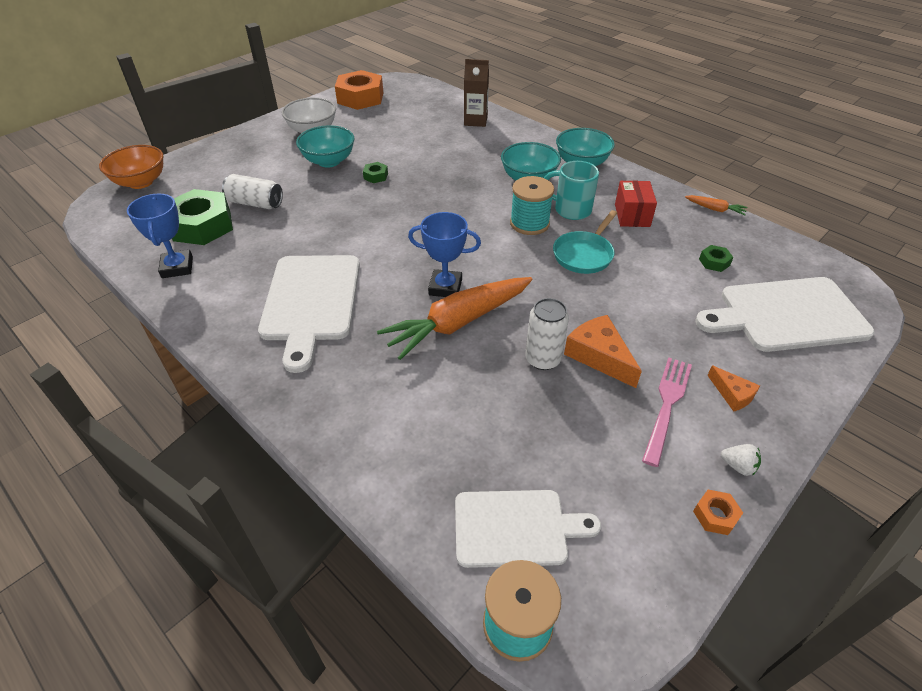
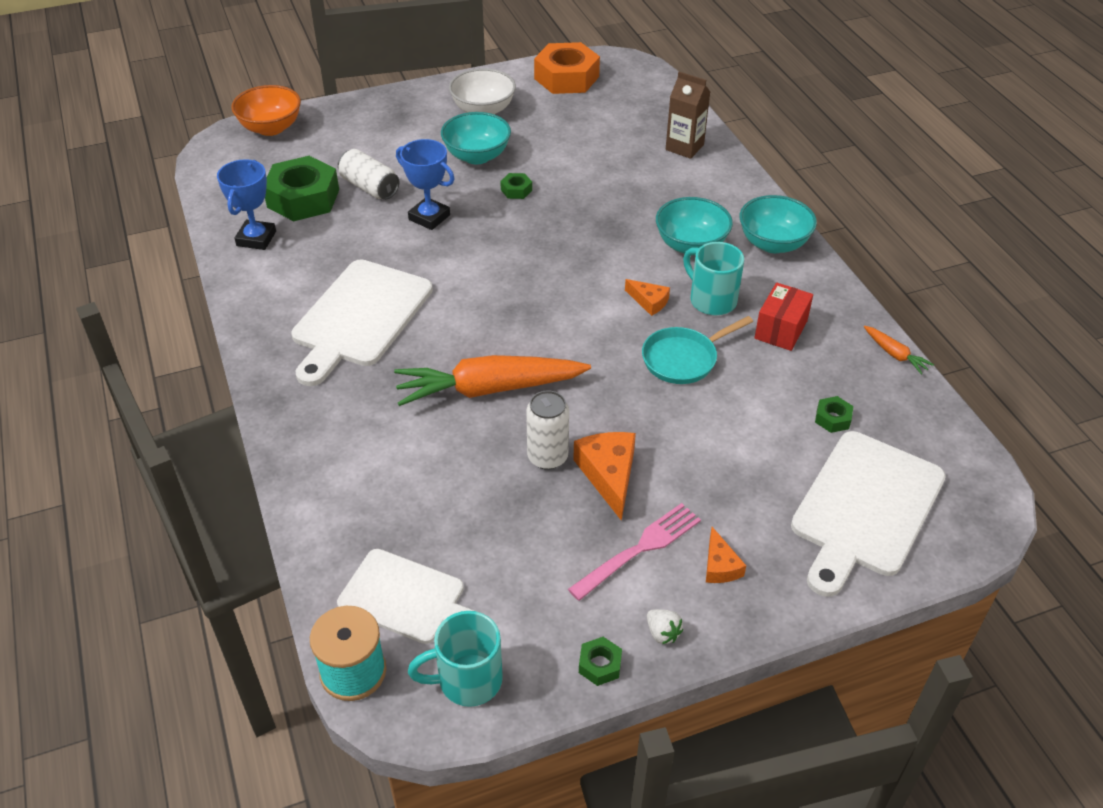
camera: 25 degrees right, 0 degrees up
(445, 287) = (503, 346): blue trophy -> blue trophy (429, 217)
(529, 223) = (649, 302): turquoise spool -> orange cheese
(623, 582) = (467, 680): none -> turquoise mug
(715, 515) = (600, 665): orange nut -> green nut
(787, 315) = (864, 508): white cutting board -> white cutting board turned 75 degrees counterclockwise

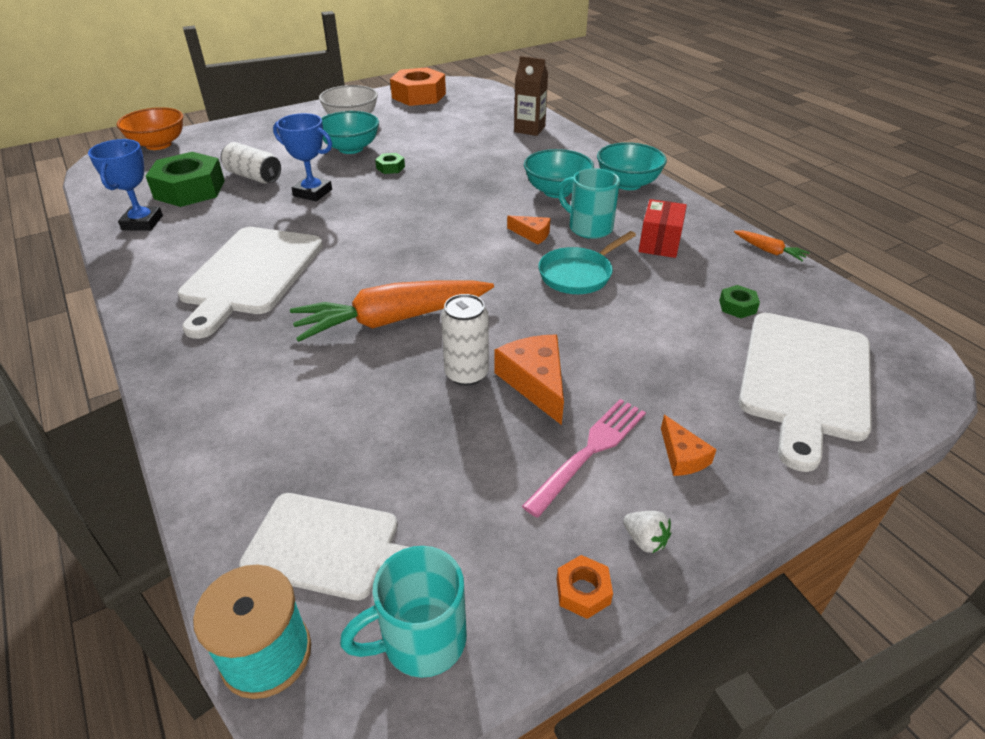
camera: 10 degrees left, 5 degrees down
(600, 665) = (583, 591): green nut -> orange nut

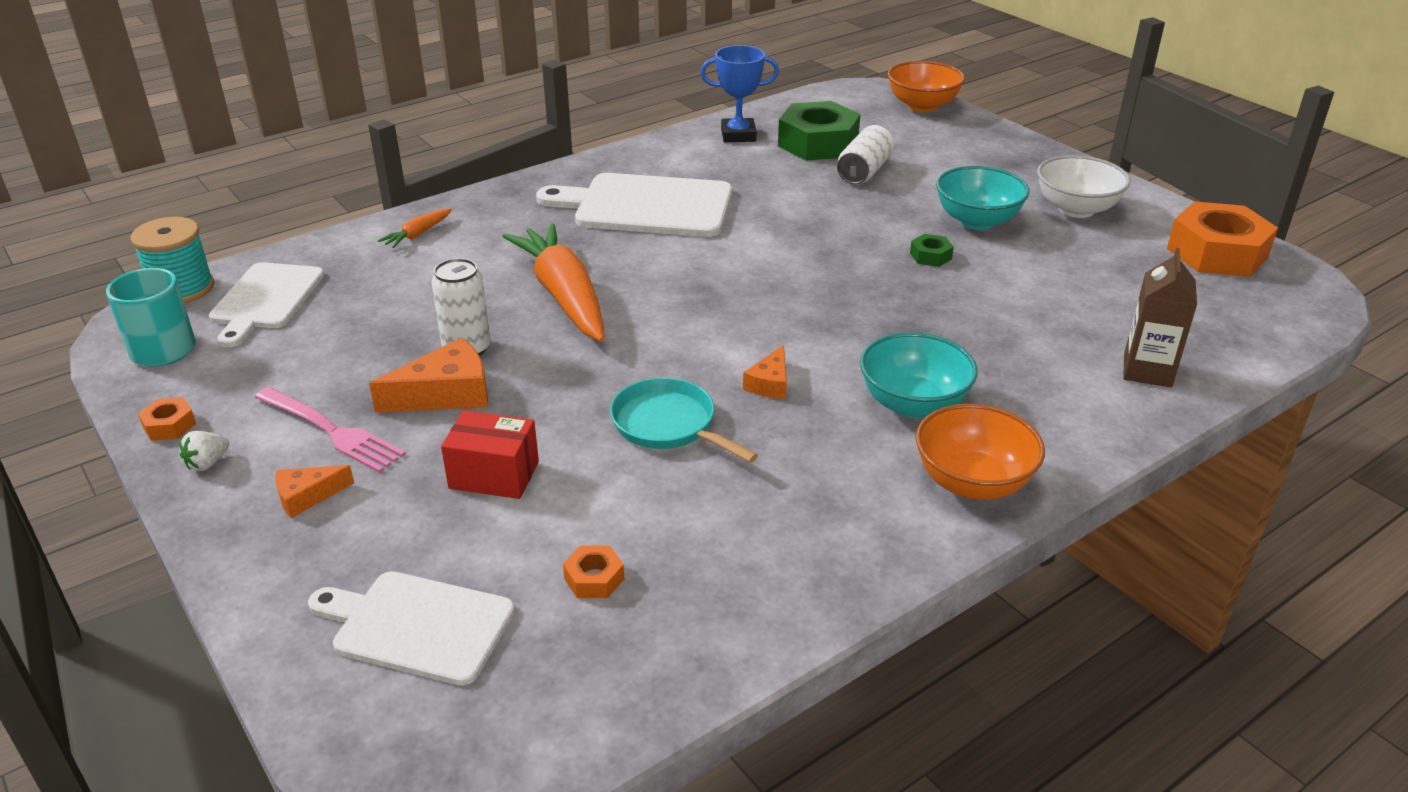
camera: 85 degrees right, 5 degrees down
(313, 193) = (836, 213): blue trophy -> none
(589, 228) = (802, 436): turquoise mug -> none
(627, 184) = (972, 482): turquoise bowl -> orange bowl
(659, 243) = (770, 508): red box -> red box (494, 475)
(737, 306) = (594, 579): green nut -> orange nut
(769, 251) = (768, 644): orange carrot -> orange carrot (417, 234)
(804, 380) = (417, 626): white cutting board -> white cutting board, size x0.66

